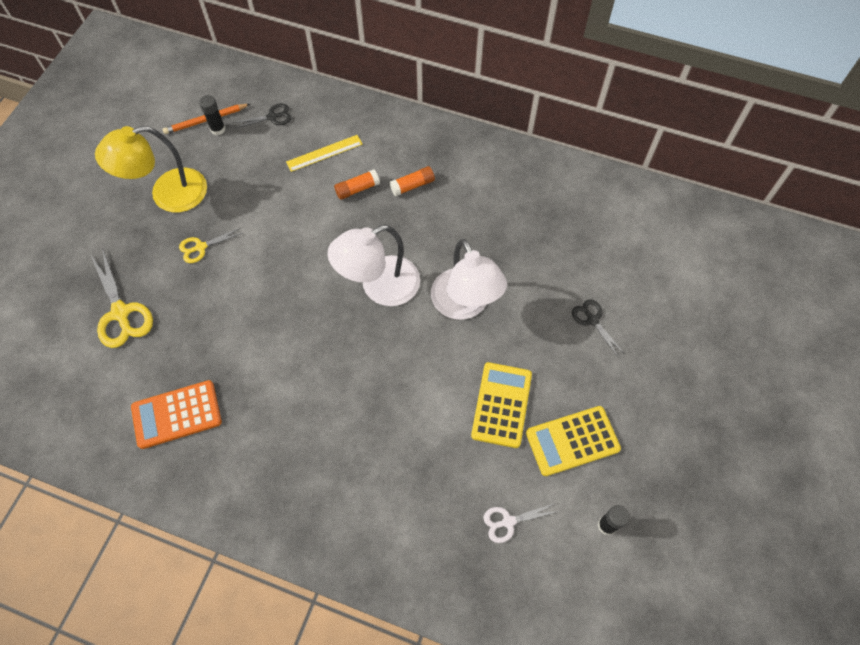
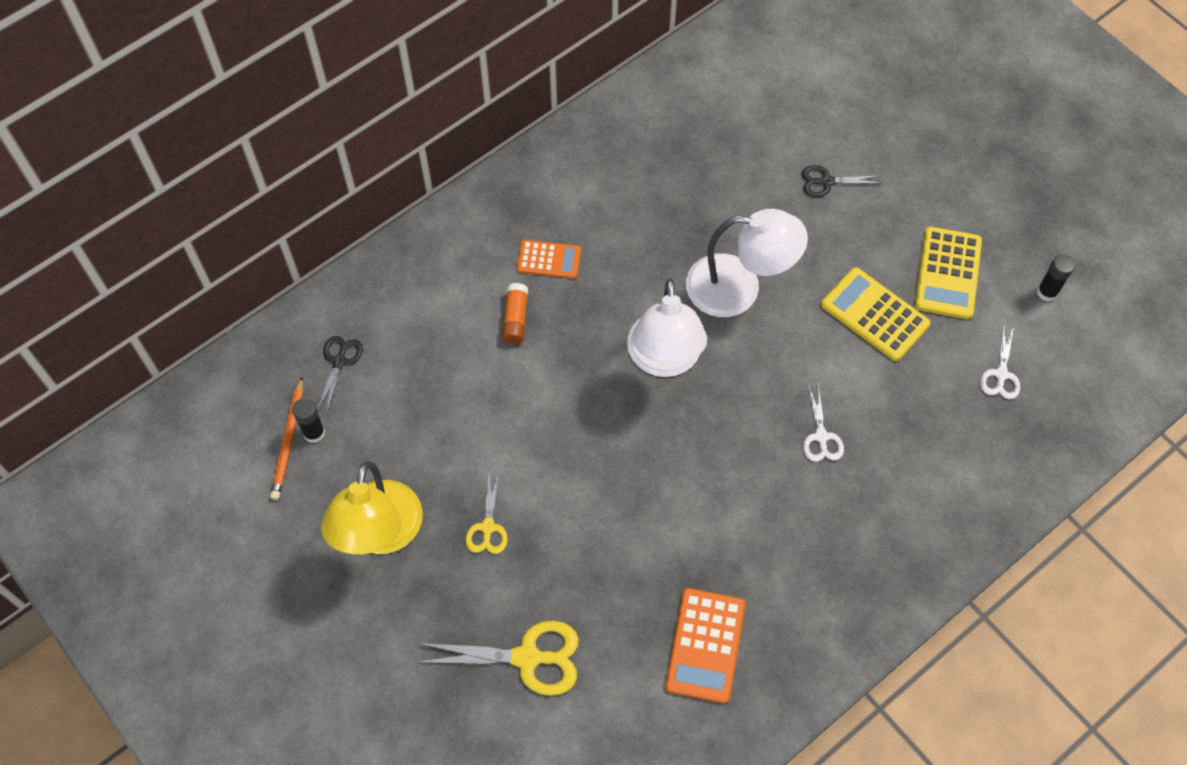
camera: 60 degrees left, 0 degrees up
(324, 153) = (437, 329): yellow ruler -> none
(377, 414) = (821, 437): none -> white scissors
(412, 185) = (549, 260): orange glue stick -> orange calculator

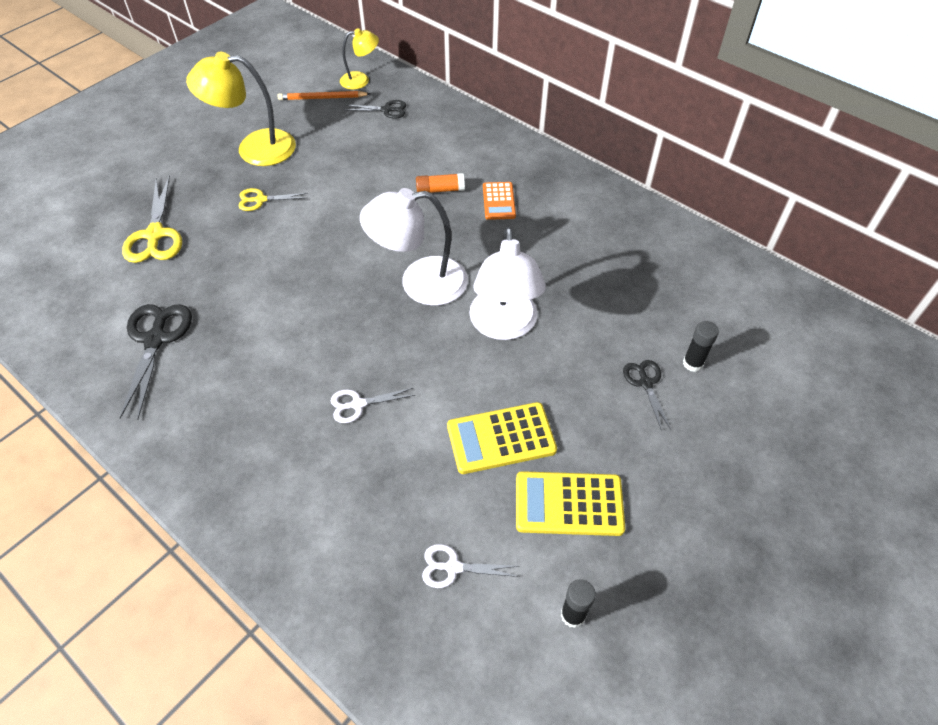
camera: 80 degrees right, 10 degrees down
(260, 387) = (361, 80): none -> yellow lamp
(314, 433) = (330, 108): black glue stick -> black glue stick (693, 363)
(705, 645) = (155, 340): orange calculator -> black scissors
(875, 314) = (501, 438): yellow calculator -> yellow calculator turned 135 degrees counterclockwise

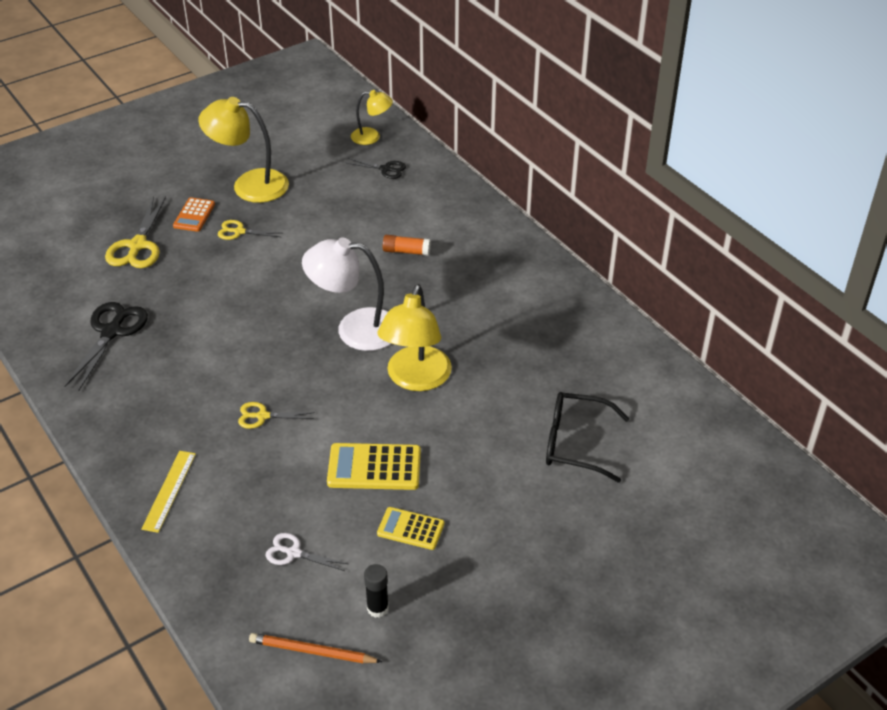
camera: 15 degrees right, 10 degrees down
(283, 522) = (169, 490): none -> yellow ruler
(322, 98) = (329, 148): orange pencil -> orange pencil (312, 651)
(358, 404) = (262, 416): white scissors -> yellow scissors
(498, 201) = (457, 271): orange calculator -> orange calculator (194, 215)
(504, 326) = (415, 379): white lamp -> yellow lamp
(569, 504) = (410, 529): yellow calculator -> yellow calculator, size x0.64
(645, 383) = (523, 450): black scissors -> none
(693, 363) = (575, 443): black glue stick -> black glasses

